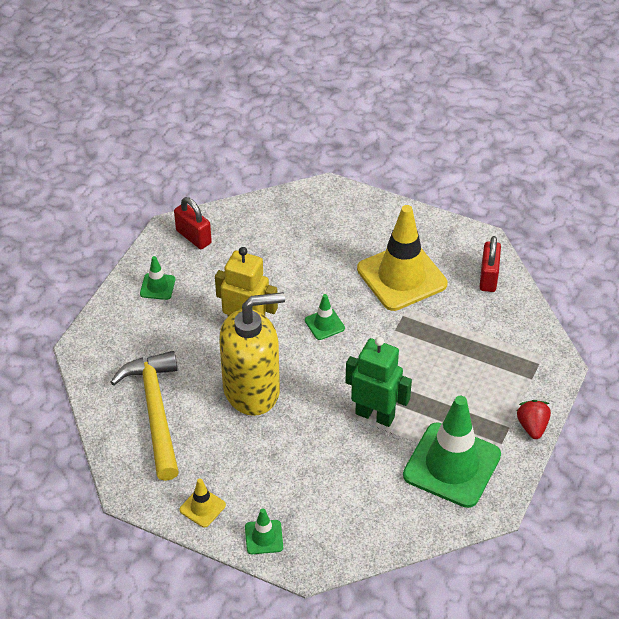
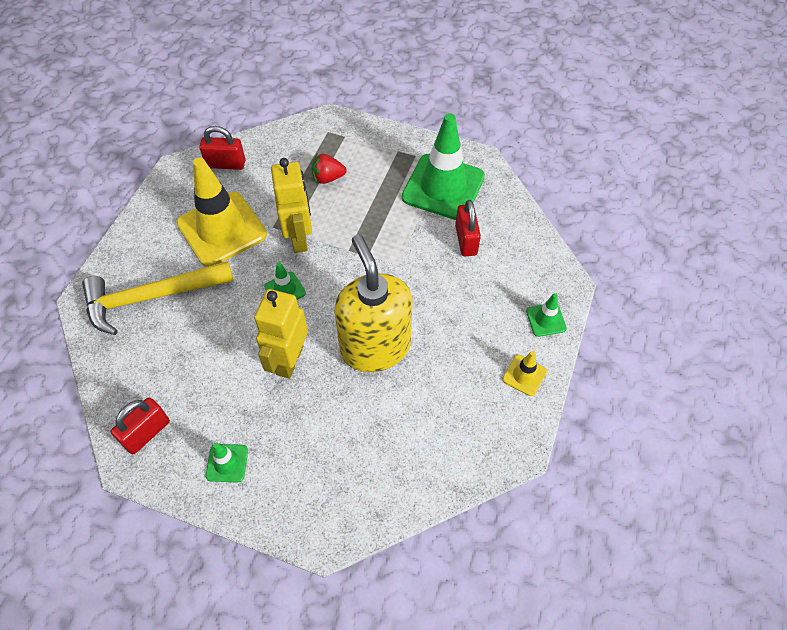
camera: 95 degrees left, 10 degrees up
(155, 411) = (412, 437): yellow hammer -> yellow hammer (151, 297)
(374, 478) = (466, 240): none -> red padlock
(375, 415) = (395, 243): green robot -> none
(386, 336) = (299, 238): none -> yellow robot
(532, 426) = (395, 136): red strawberry -> red strawberry (328, 178)

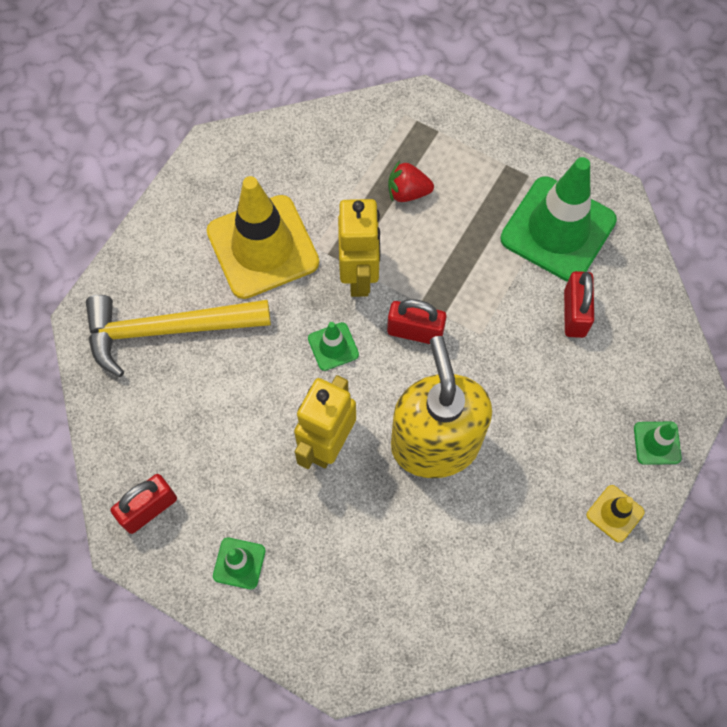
camera: 10 degrees right, 10 degrees up
(226, 164) = (277, 151): red padlock -> red padlock (415, 332)

